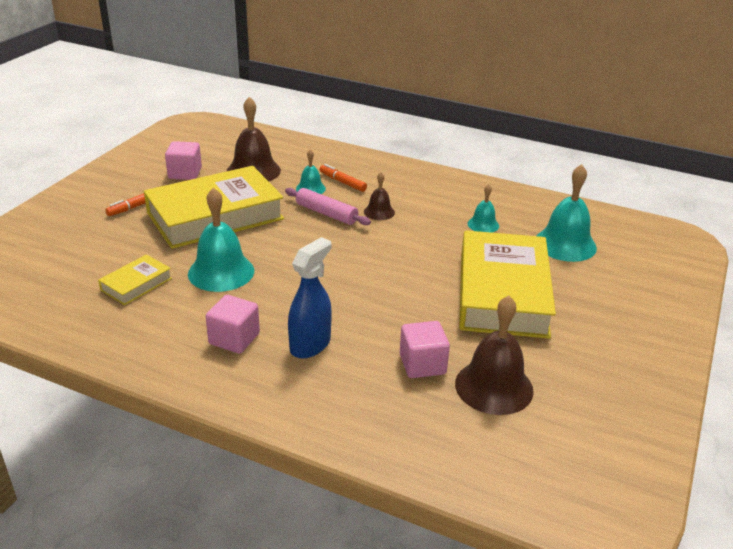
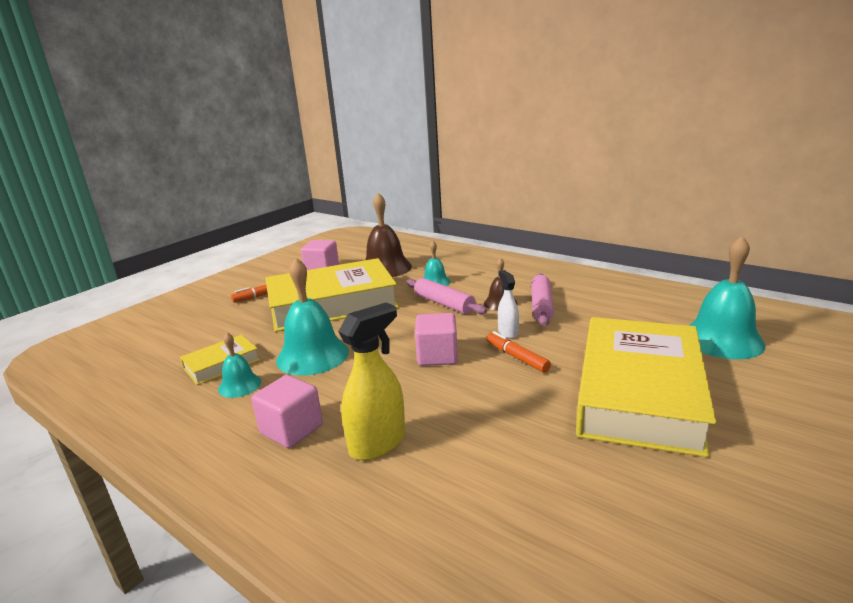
camera: 15 degrees right, 10 degrees down
(310, 345) = (378, 443): blue spray bottle -> yellow spray bottle
(342, 182) = (469, 277): orange marker -> orange marker (516, 357)
(392, 242) = (508, 332): none -> white spray bottle
(416, 214) = (541, 306): none -> pink rolling pin
(422, 364) = (517, 482): pink cube -> pink cube (437, 356)
(483, 224) = (617, 317): turquoise bell -> turquoise bell (240, 385)
(494, 387) = (620, 526): brown bell -> none

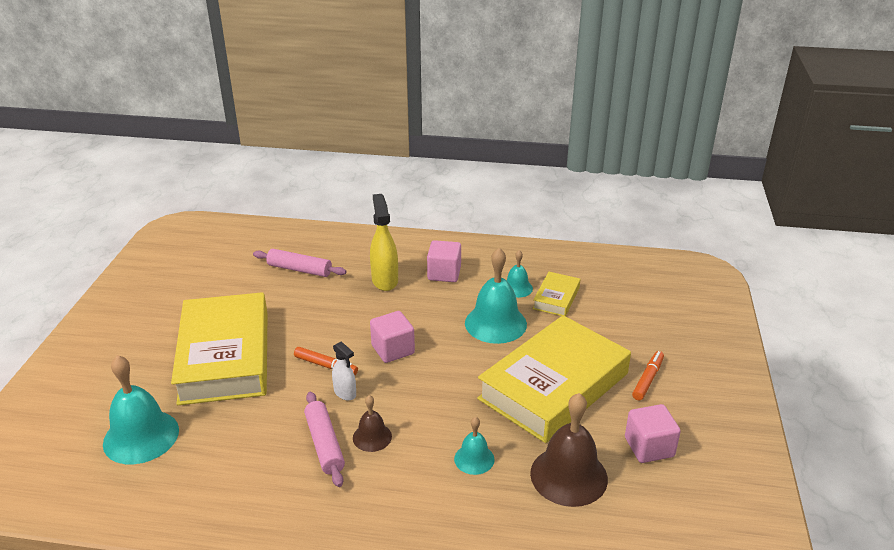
camera: 150 degrees right, 10 degrees up
(378, 443) = (385, 280): yellow spray bottle -> yellow spray bottle turned 150 degrees clockwise
(444, 304) = (434, 419): pink rolling pin -> pink rolling pin (300, 269)

